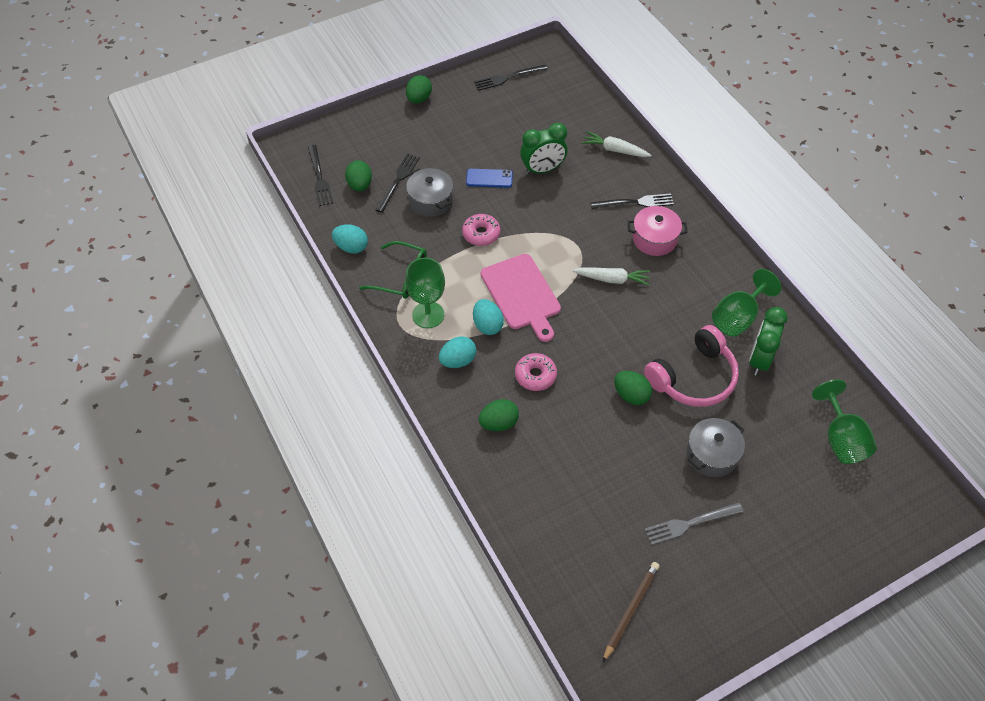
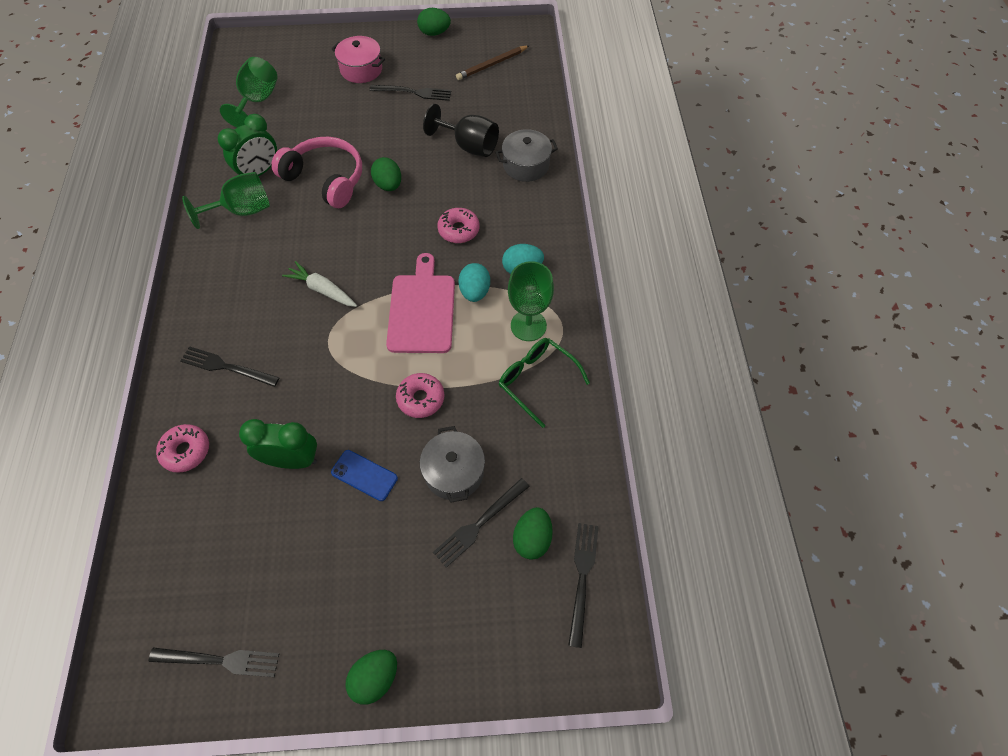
camera: 155 degrees left, 5 degrees up
(351, 247) = (578, 444): turquoise egg -> none
(498, 423) = (514, 204): green egg -> green egg (434, 33)
(583, 474) = (469, 146): none -> black goblet
(615, 150) = (186, 451): white carrot -> pink donut
(654, 239) = (245, 315): pink pot -> pink pot (361, 69)
(689, 524) = (414, 92): grey fork -> black fork
(693, 377) = (326, 179): pink headphones -> pink headphones turned 45 degrees clockwise
(712, 454) = (361, 124): grey pot -> grey pot (526, 165)

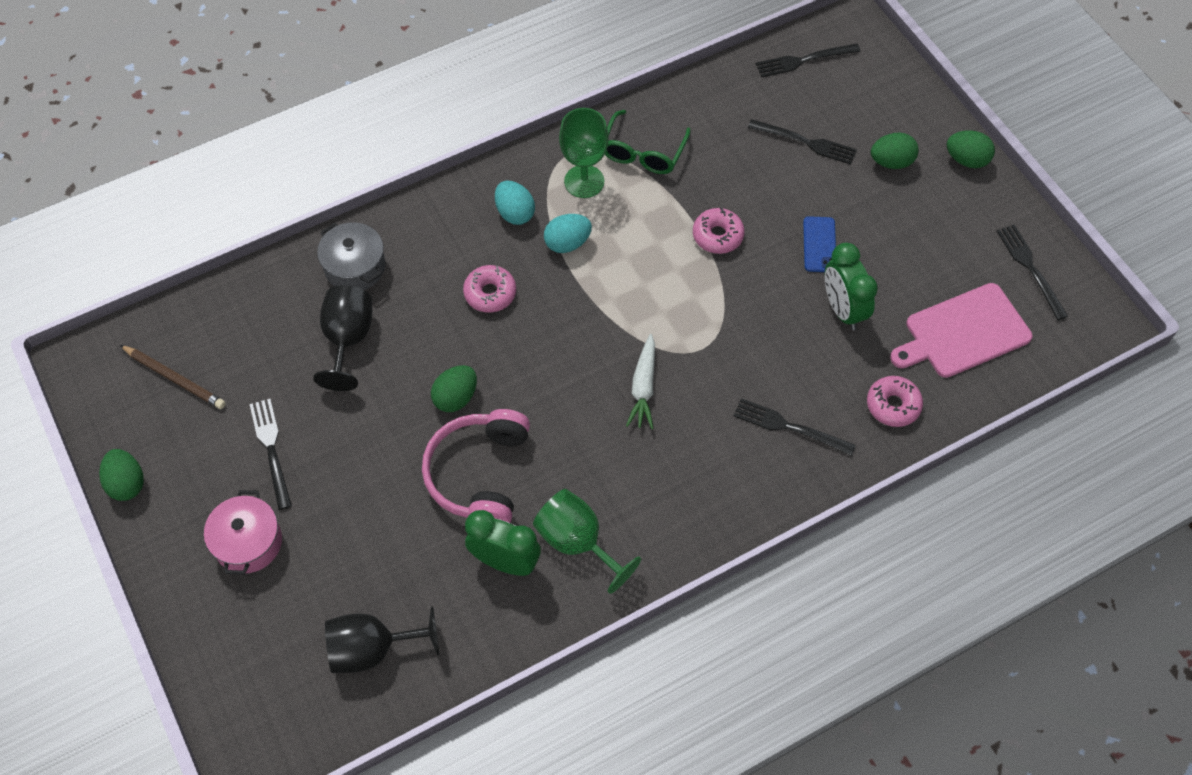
camera: 115 degrees left, 0 degrees up
(225, 367) = (788, 427): black fork -> black fork turned 120 degrees clockwise
(257, 101) = (372, 649): green goblet -> black goblet
(422, 309) = (616, 280): pink cutting board -> pink cutting board (963, 332)
(454, 472) = (773, 179): grey pot -> none
(532, 539) = (794, 102): green egg -> green egg (891, 162)

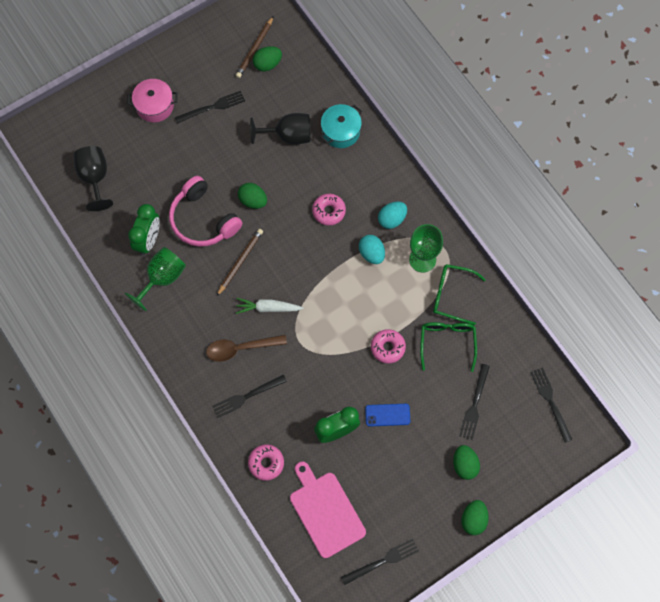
camera: 85 degrees right, 10 degrees up
(127, 483) = (187, 39): green egg -> green egg (267, 64)
(355, 267) = (341, 131): grey pot -> turquoise pot
(479, 474) = (203, 220): pink headphones -> pink headphones turned 135 degrees counterclockwise
(561, 422) = (240, 262): none -> brown pencil
(708, 430) = (240, 348): none -> brown spoon
(713, 164) = (447, 342): none -> green glasses
(788, 427) = (246, 397): black fork -> black fork turned 135 degrees counterclockwise

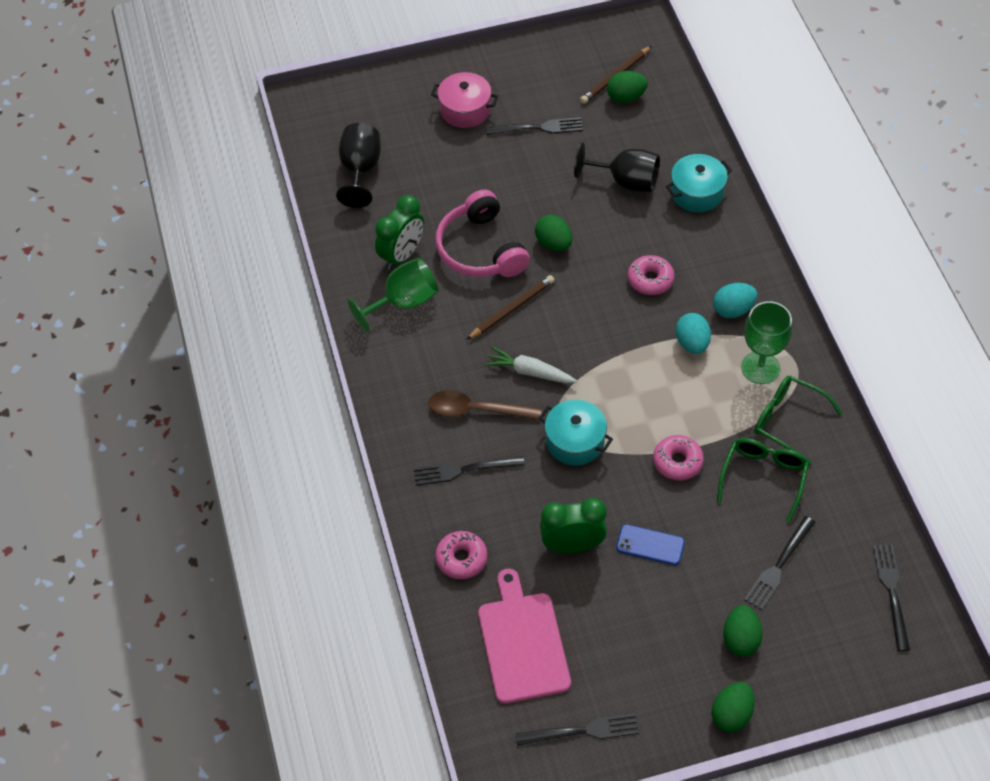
camera: 20 degrees right, 15 degrees down
(315, 352) = (575, 441): none -> turquoise pot

